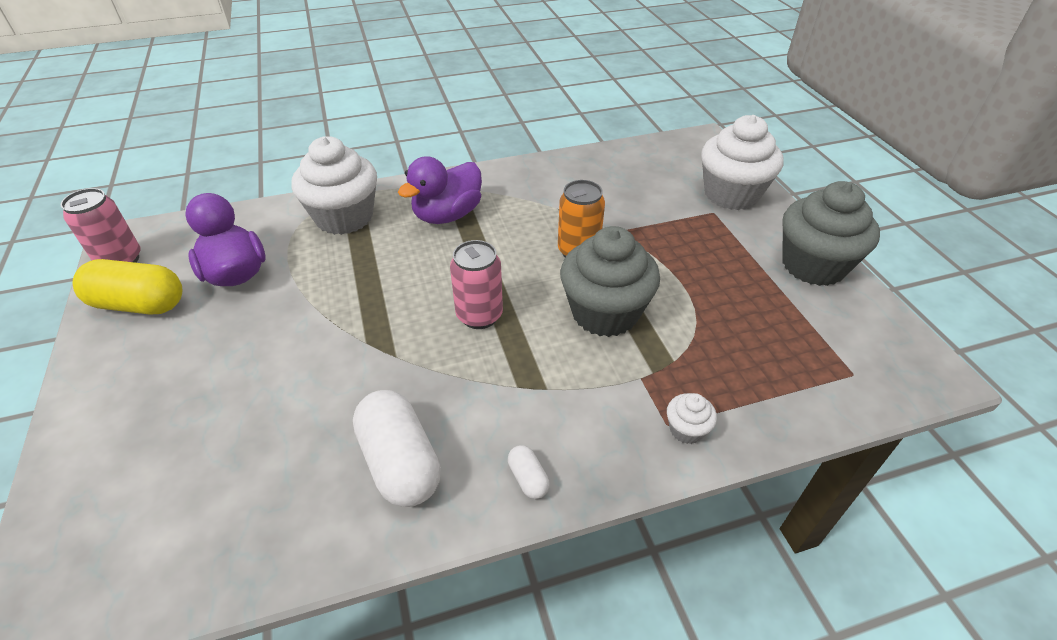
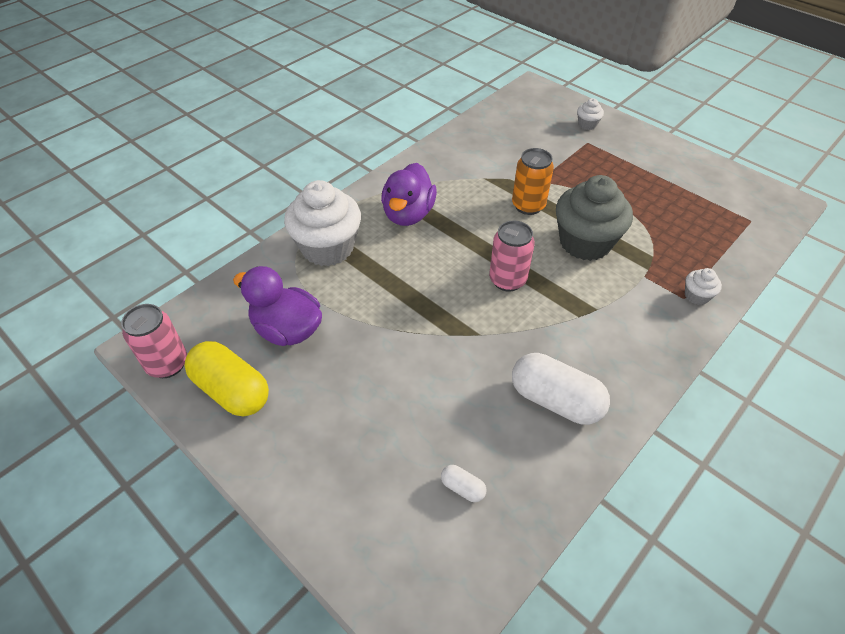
camera: 30 degrees left, 5 degrees up
(139, 304) = (232, 390): yellow capsule -> yellow capsule turned 60 degrees clockwise
(528, 478) = (639, 369): white capsule -> white capsule (462, 488)
(731, 194) = (587, 124): white cupcake -> white cupcake, size x0.43
(813, 265) = (676, 158): grey cupcake -> none

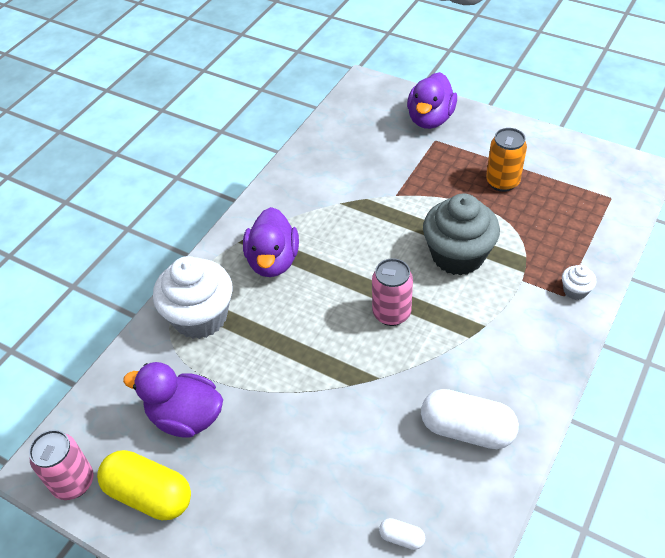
camera: 10 degrees left, 0 degrees up
(528, 206) = (392, 226): orange can -> orange can (502, 182)
(587, 124) = (430, 119): white cupcake -> purple duck

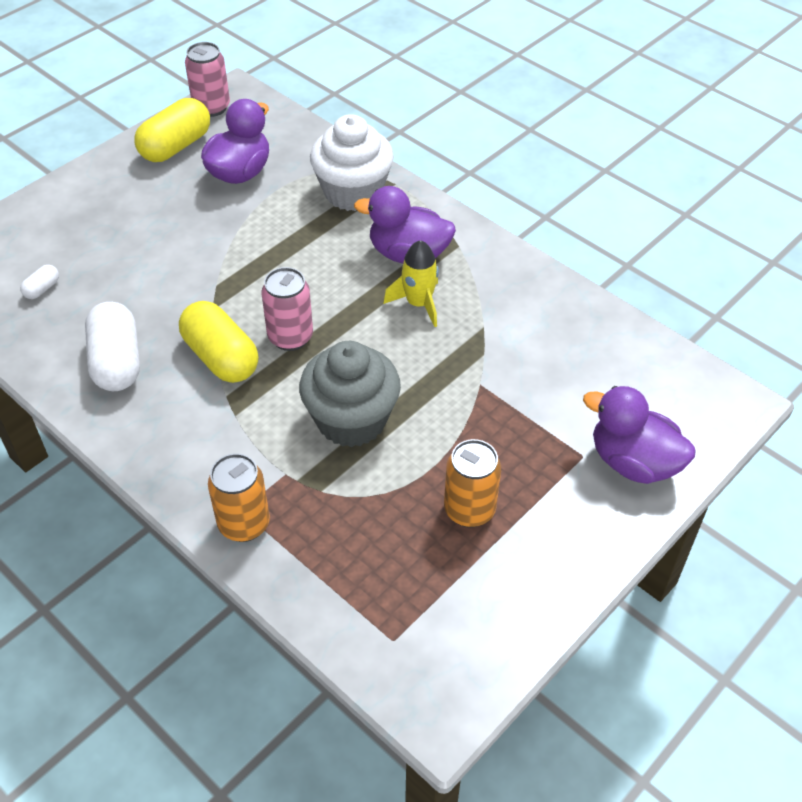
camera: 100 degrees right, 0 degrees up
(327, 243) = (418, 303): none -> yellow rocket
(431, 353) = (221, 357): none -> yellow capsule
(467, 430) = (116, 362): white capsule -> white capsule turned 45 degrees counterclockwise
(575, 290) = (244, 524): white cupcake -> orange can

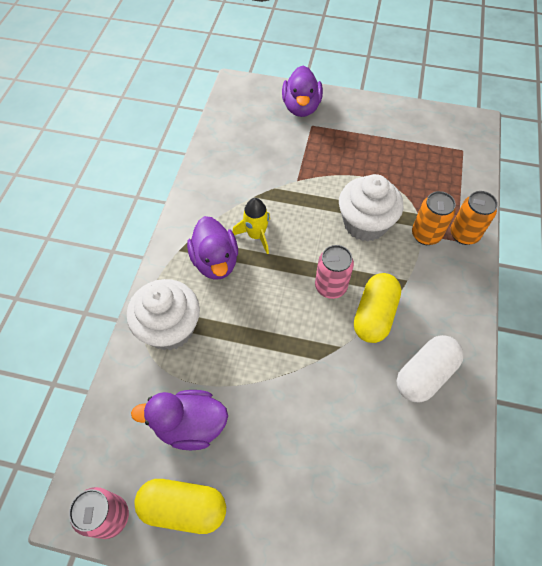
camera: 120 degrees left, 10 degrees up
(42, 289) = (408, 483): white capsule -> none
(351, 420) = (365, 224): grey cupcake -> white cupcake
(469, 510) = (377, 152): orange can -> orange can (425, 235)

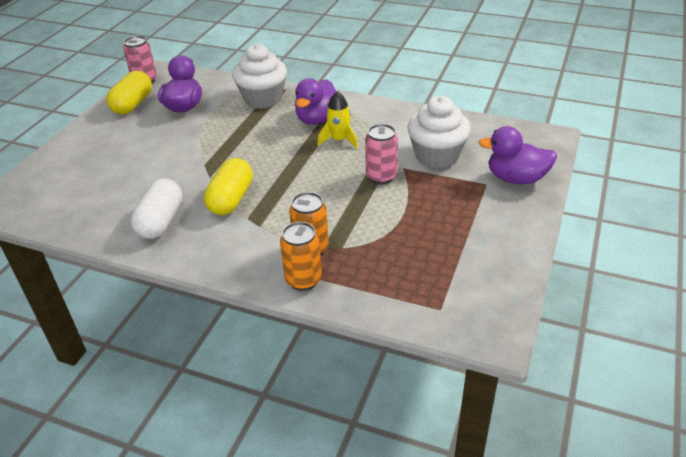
camera: 100 degrees right, 20 degrees down
(215, 261) = (317, 119): purple duck -> purple duck turned 60 degrees counterclockwise
(330, 287) = (270, 177): pink can -> pink can (381, 176)
(365, 224) = (337, 206): white cupcake -> white cupcake (437, 156)
(374, 315) = (231, 199): yellow capsule -> yellow capsule turned 75 degrees clockwise
(425, 374) = (160, 221): white capsule -> white capsule turned 45 degrees clockwise

